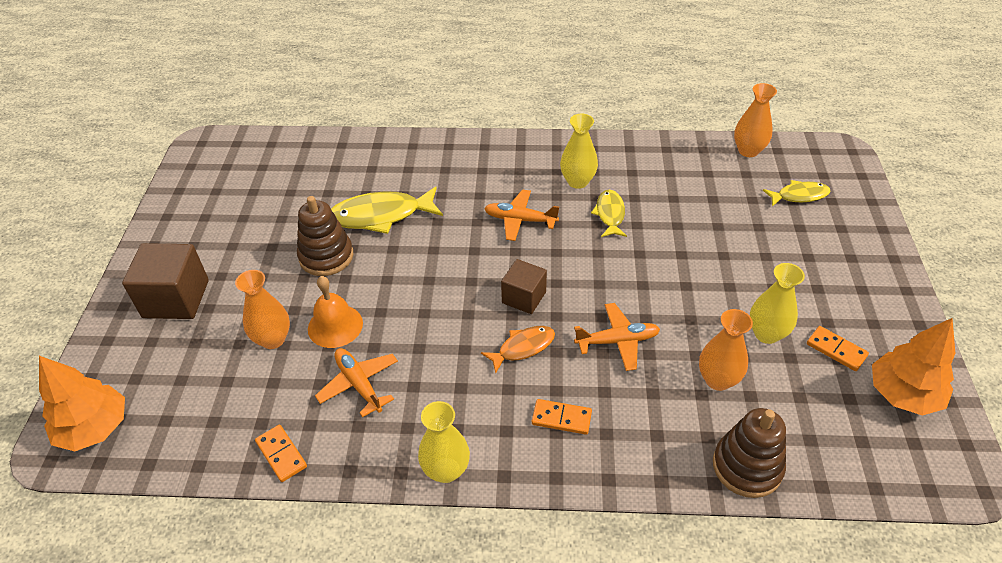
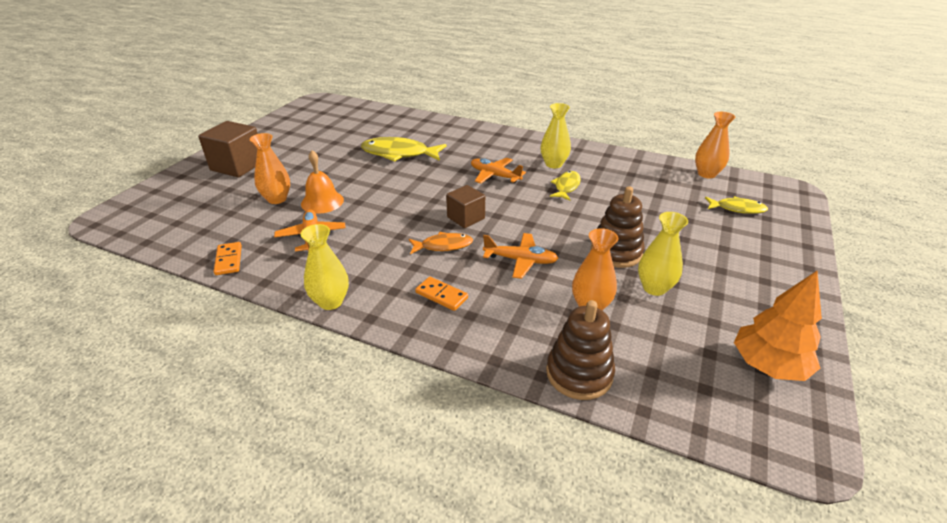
camera: 20 degrees right, 10 degrees down
(95, 428) = (133, 216): orange tree -> none
(326, 256) = (346, 166): brown stacking toy -> brown stacking toy (616, 252)
(836, 350) = (715, 315): orange domino -> none

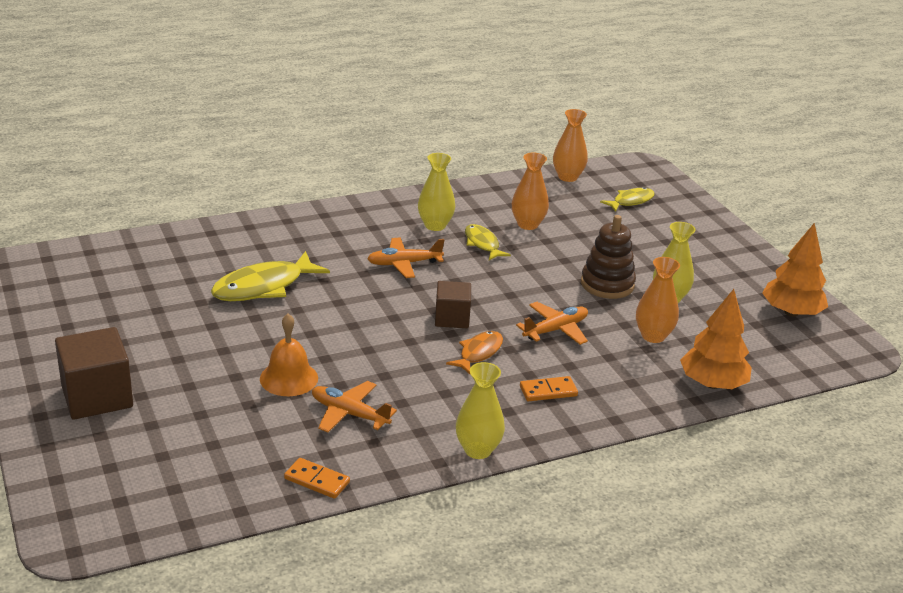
camera: 50 degrees left, 5 degrees down
(277, 199) = (233, 402): orange vase -> orange vase (527, 224)
(579, 373) = (712, 384): brown stacking toy -> orange tree

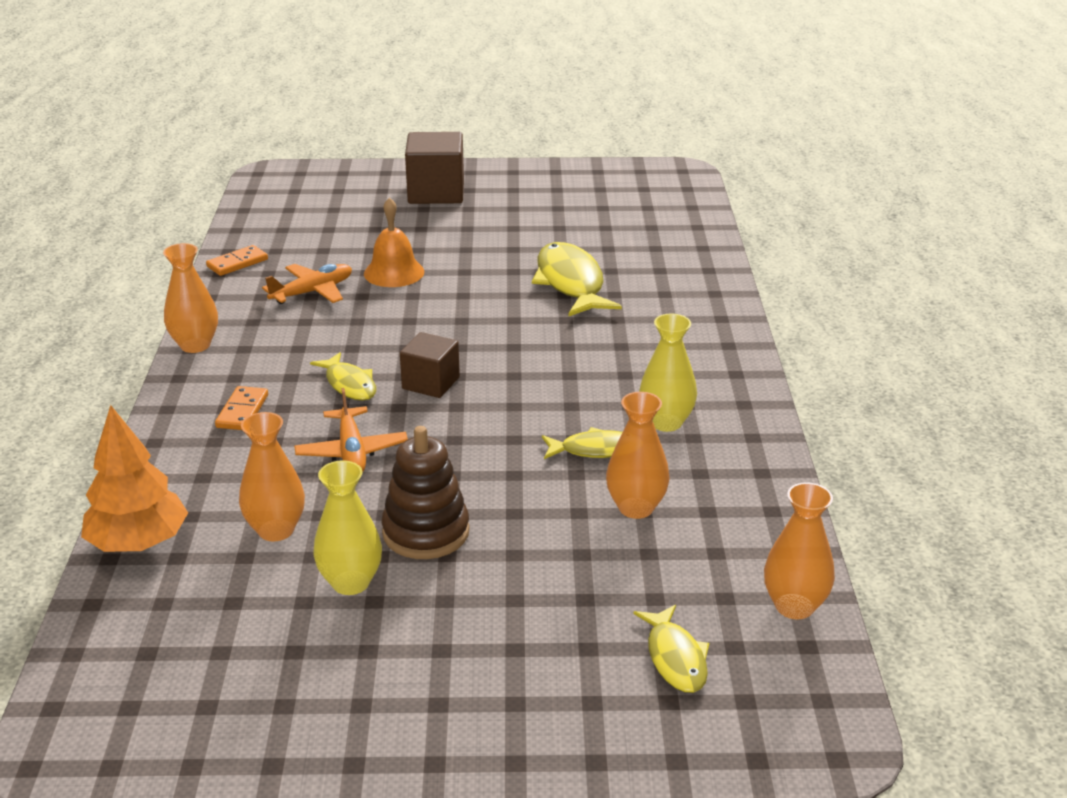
camera: 115 degrees right, 0 degrees up
(404, 264) = (574, 377): orange plane -> none
(478, 450) = (195, 345): yellow vase -> orange vase
(479, 353) = (349, 384): orange fish -> yellow fish
(791, 312) = (215, 712): orange tree -> none

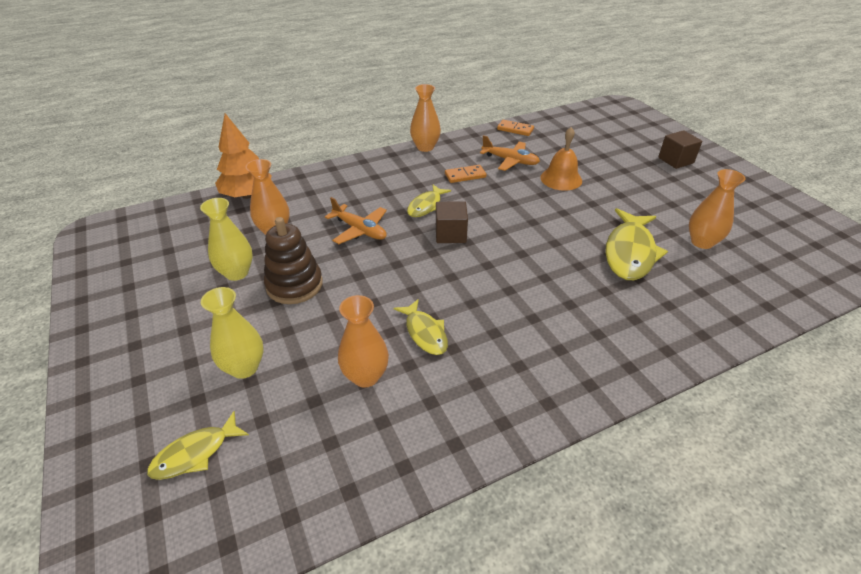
camera: 65 degrees right, 10 degrees up
(242, 411) = (375, 182): orange domino -> orange domino (465, 175)
(351, 451) = (360, 230): orange plane -> orange plane turned 105 degrees counterclockwise
(436, 192) = (675, 160): brown cube -> brown cube, size x0.63
(571, 283) = (629, 252): yellow fish -> yellow fish turned 150 degrees clockwise
(666, 422) = (485, 360): yellow vase -> yellow vase (244, 367)
(794, 606) = (277, 520): orange vase -> orange vase (702, 242)

